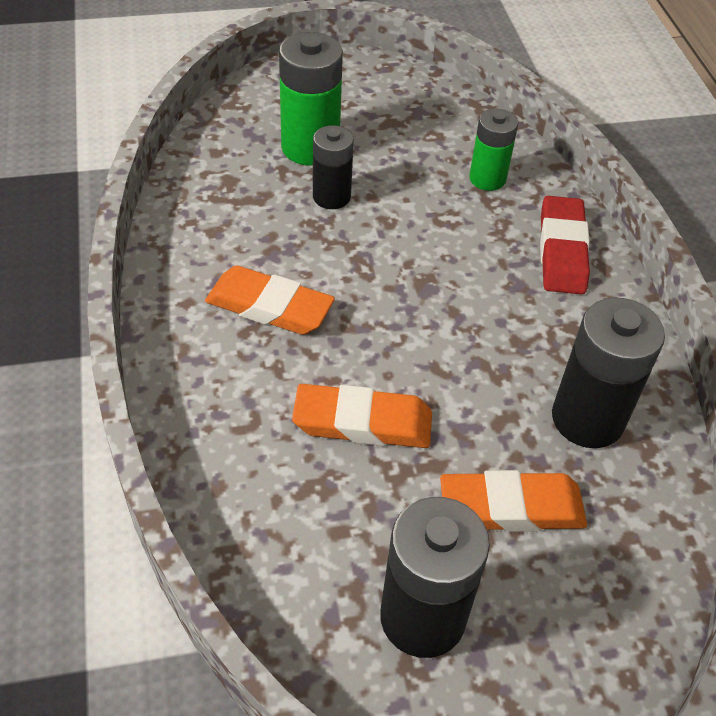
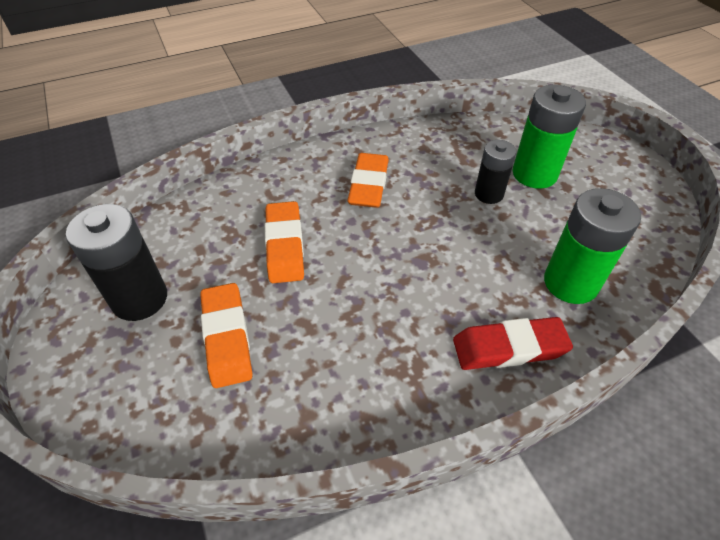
camera: 80 degrees right, 0 degrees up
(487, 179) = (570, 283): green battery -> green battery, size x1.60
(587, 419) = (320, 382): black battery -> none

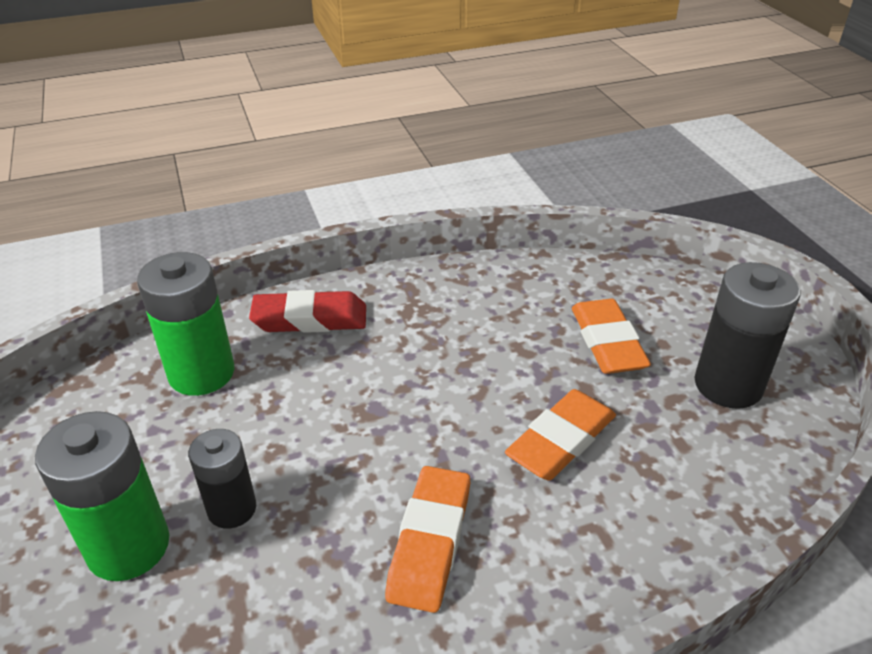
camera: 175 degrees left, 10 degrees down
(284, 246) = (561, 440): orange eraser -> orange eraser turned 45 degrees clockwise

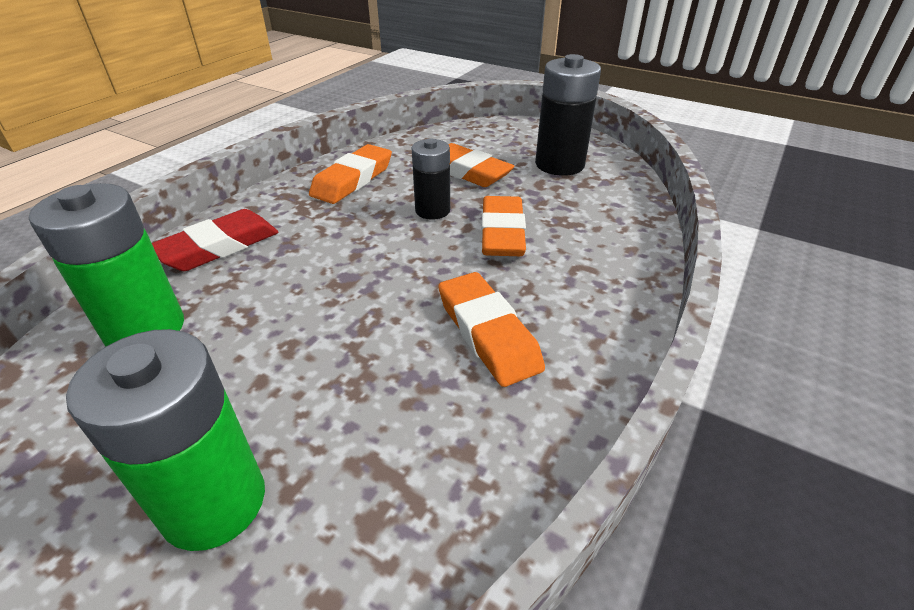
camera: 40 degrees left, 0 degrees up
(232, 509) = (295, 407): black battery -> black battery (432, 210)
(482, 296) = (352, 180): none -> orange eraser

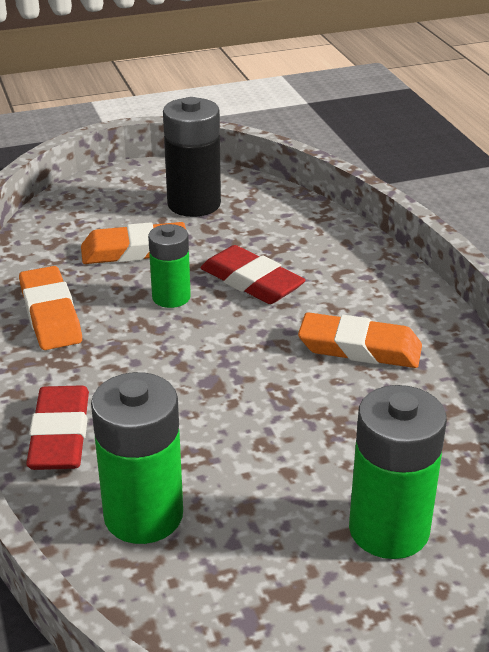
camera: 50 degrees left, 5 degrees down
(432, 210) = (171, 297): black battery -> green battery
(502, 233) = (252, 282): orange eraser -> red eraser

